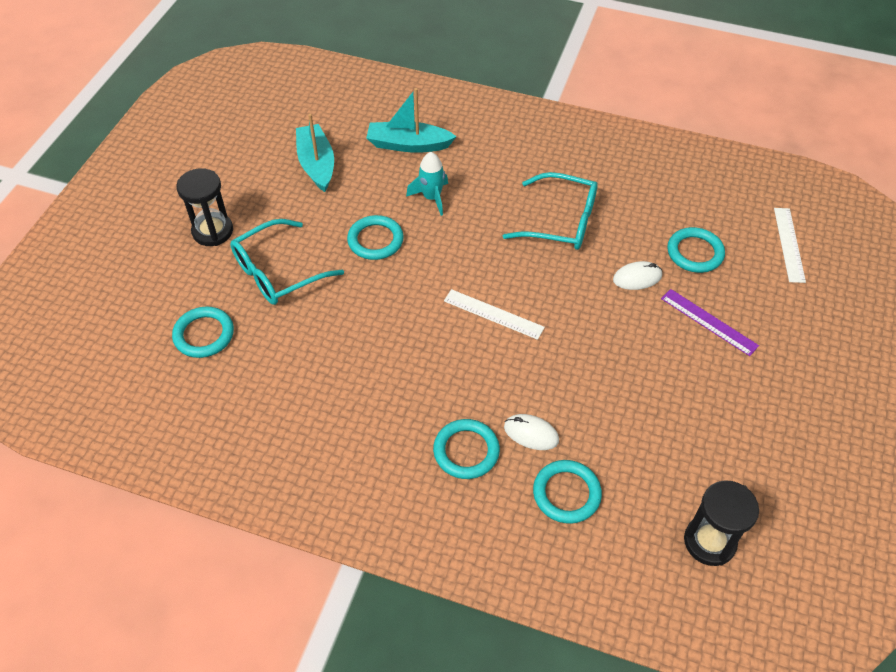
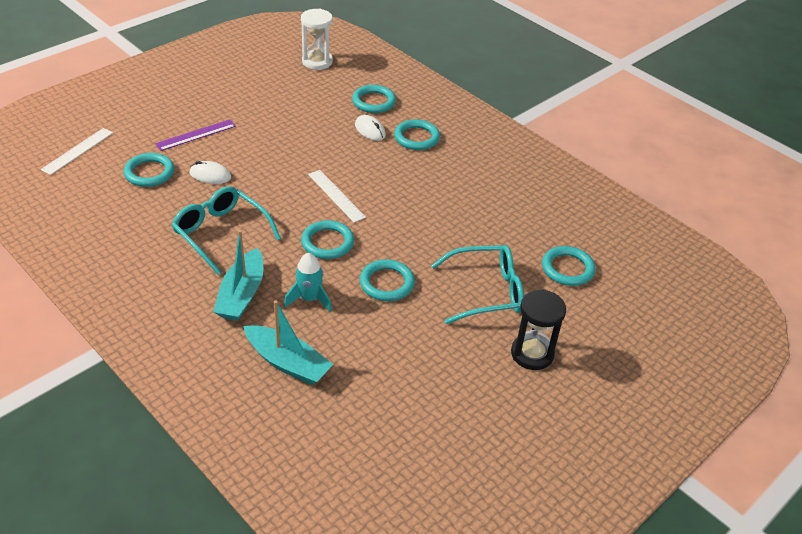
camera: 155 degrees left, 10 degrees down
(316, 164) = (395, 382): turquoise boat -> turquoise boat (242, 294)
(458, 256) = (327, 242): none -> turquoise ring
(708, 322) = (196, 135): purple ruler -> purple ruler turned 75 degrees clockwise
(709, 542) = (317, 62): black hourglass -> white hourglass

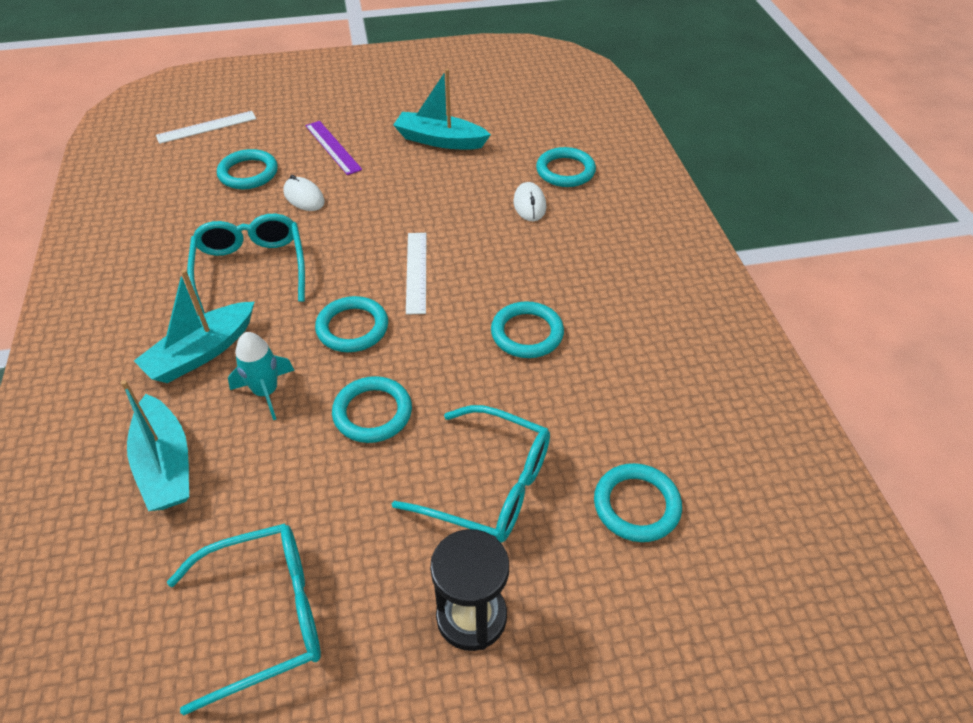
camera: 35 degrees right, 5 degrees up
(196, 135) = (332, 147): purple ruler -> purple ruler turned 60 degrees clockwise
(270, 107) = (440, 140): none -> turquoise boat
(317, 62) = (540, 104): white hourglass -> none
(416, 137) = (580, 233): turquoise ring -> turquoise ring (527, 333)
(427, 404) = (266, 616): none -> turquoise glasses

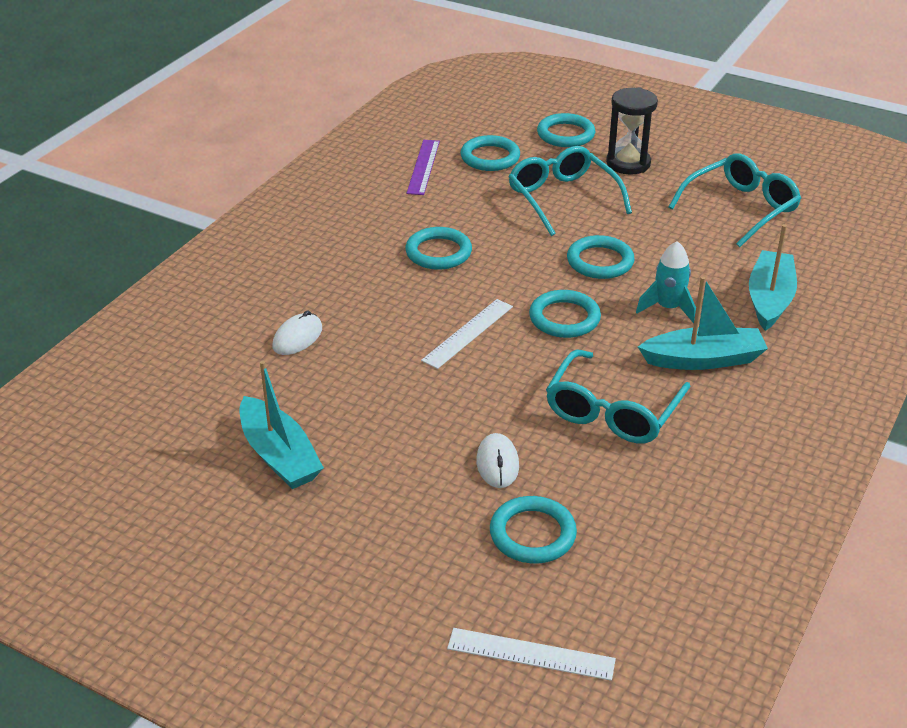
camera: 140 degrees left, 10 degrees down
(266, 616) = (741, 208): turquoise glasses -> turquoise glasses turned 120 degrees clockwise
(332, 147) = (403, 517): purple ruler -> purple ruler (423, 167)
(565, 171) = (217, 350): turquoise ring -> turquoise ring (565, 134)

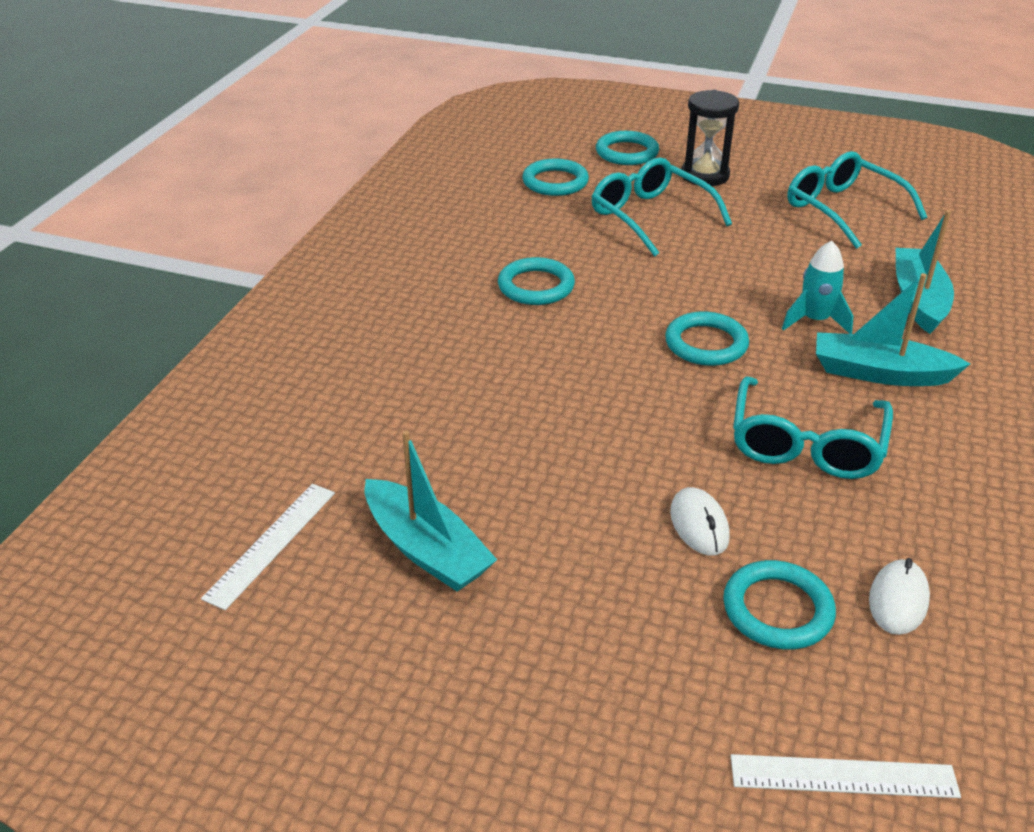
camera: 10 degrees left, 0 degrees up
(297, 338) = (403, 400): white mouse -> white mouse (898, 600)
(423, 167) = (486, 198): purple ruler -> none
(468, 333) = (603, 372): white ruler -> white ruler (271, 543)
(600, 261) = (719, 278): turquoise ring -> none
(703, 359) = (879, 373): turquoise boat -> turquoise boat turned 150 degrees counterclockwise
(741, 208) = (842, 209): turquoise glasses -> turquoise glasses turned 75 degrees counterclockwise

